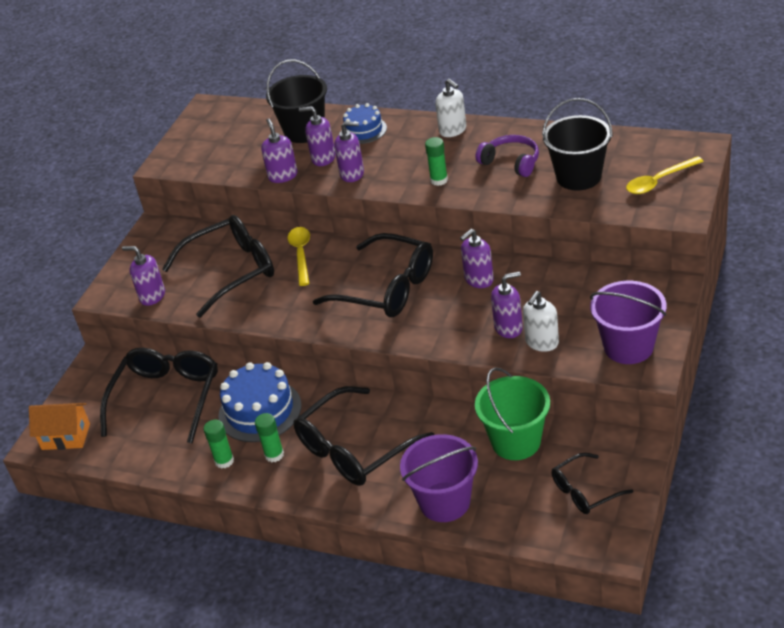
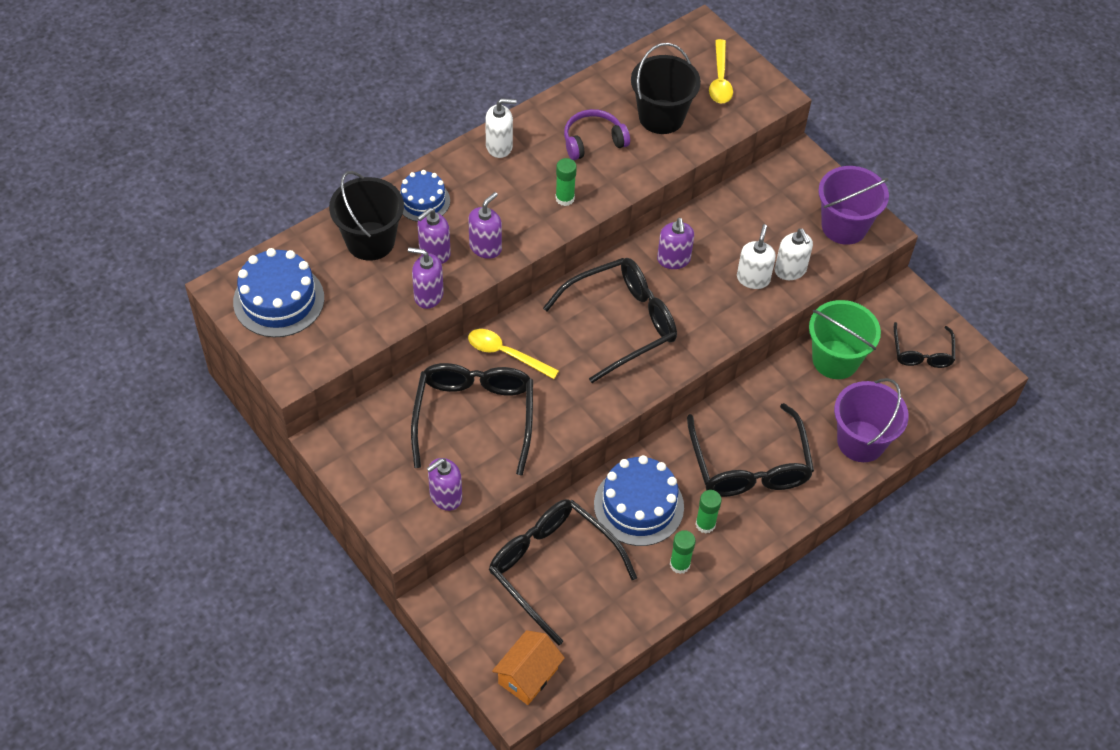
camera: 65 degrees left, 15 degrees up
(217, 128) = (278, 300): none -> blue cake
(508, 328) = (753, 278): purple soap dispenser -> white soap dispenser

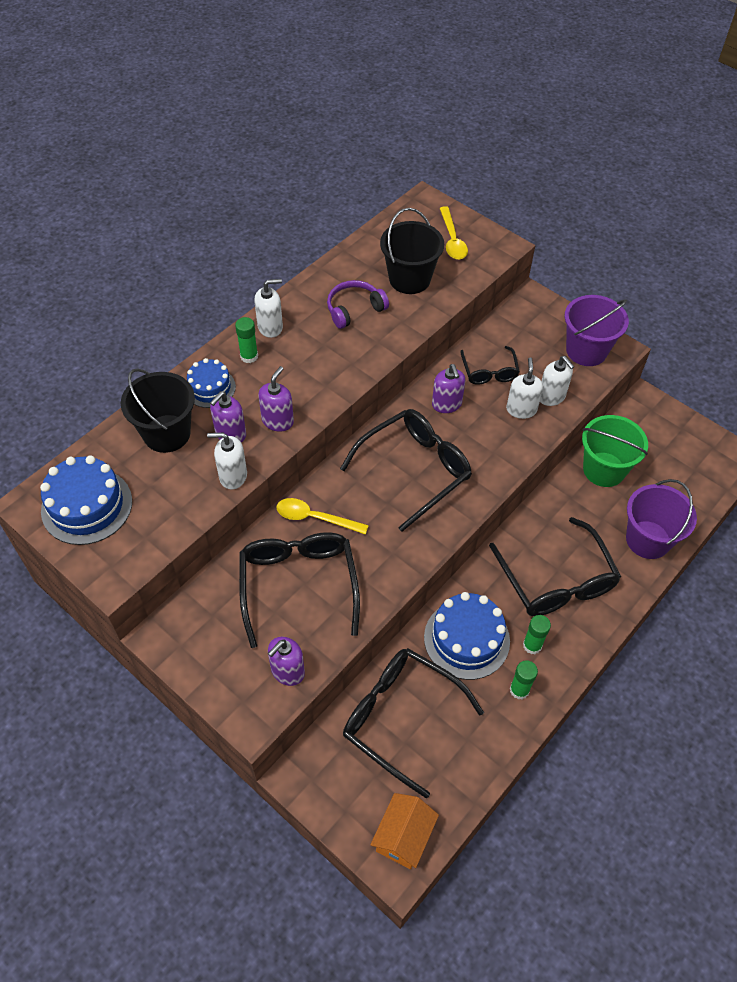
camera: 10 degrees left, 0 degrees up
(428, 295) = (233, 476): purple soap dispenser -> white soap dispenser
(565, 198) = (341, 364): green glue stick -> green glue stick (249, 356)
(922, 353) = (675, 450): black glasses -> black glasses (489, 372)

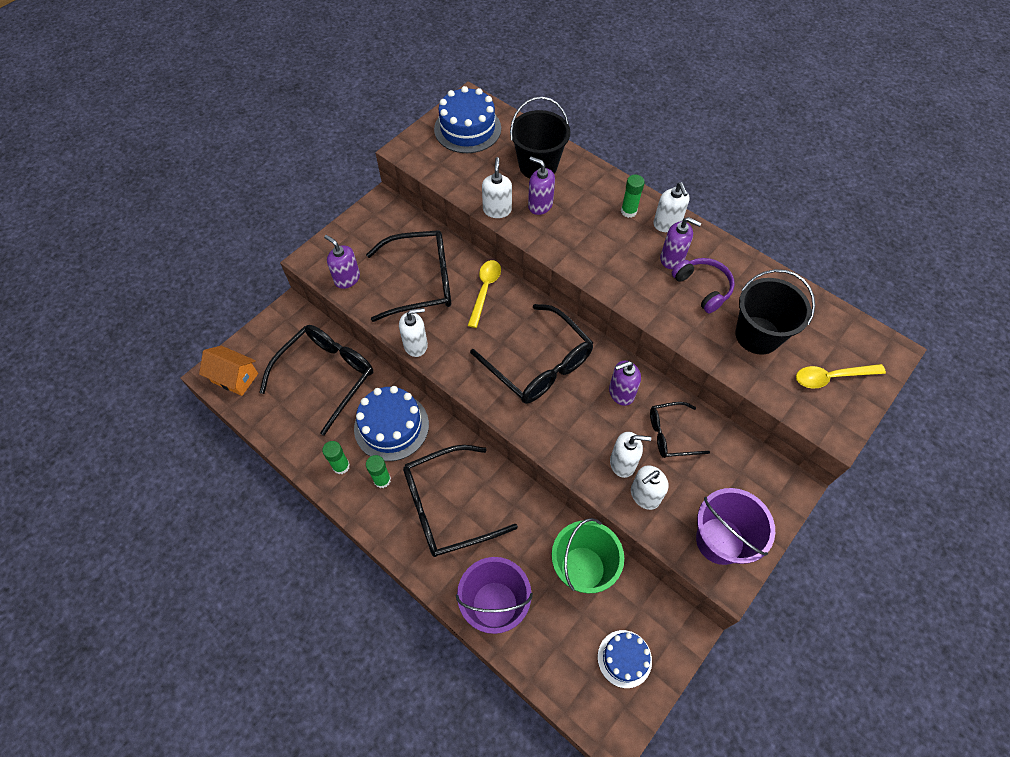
camera: 90 degrees right, 5 degrees up
(210, 388) = (589, 188): blue cake -> blue cake (624, 658)
(278, 421) = (557, 235): purple soap dispenser -> purple soap dispenser (672, 258)
(390, 587) = (416, 345): none -> white soap dispenser

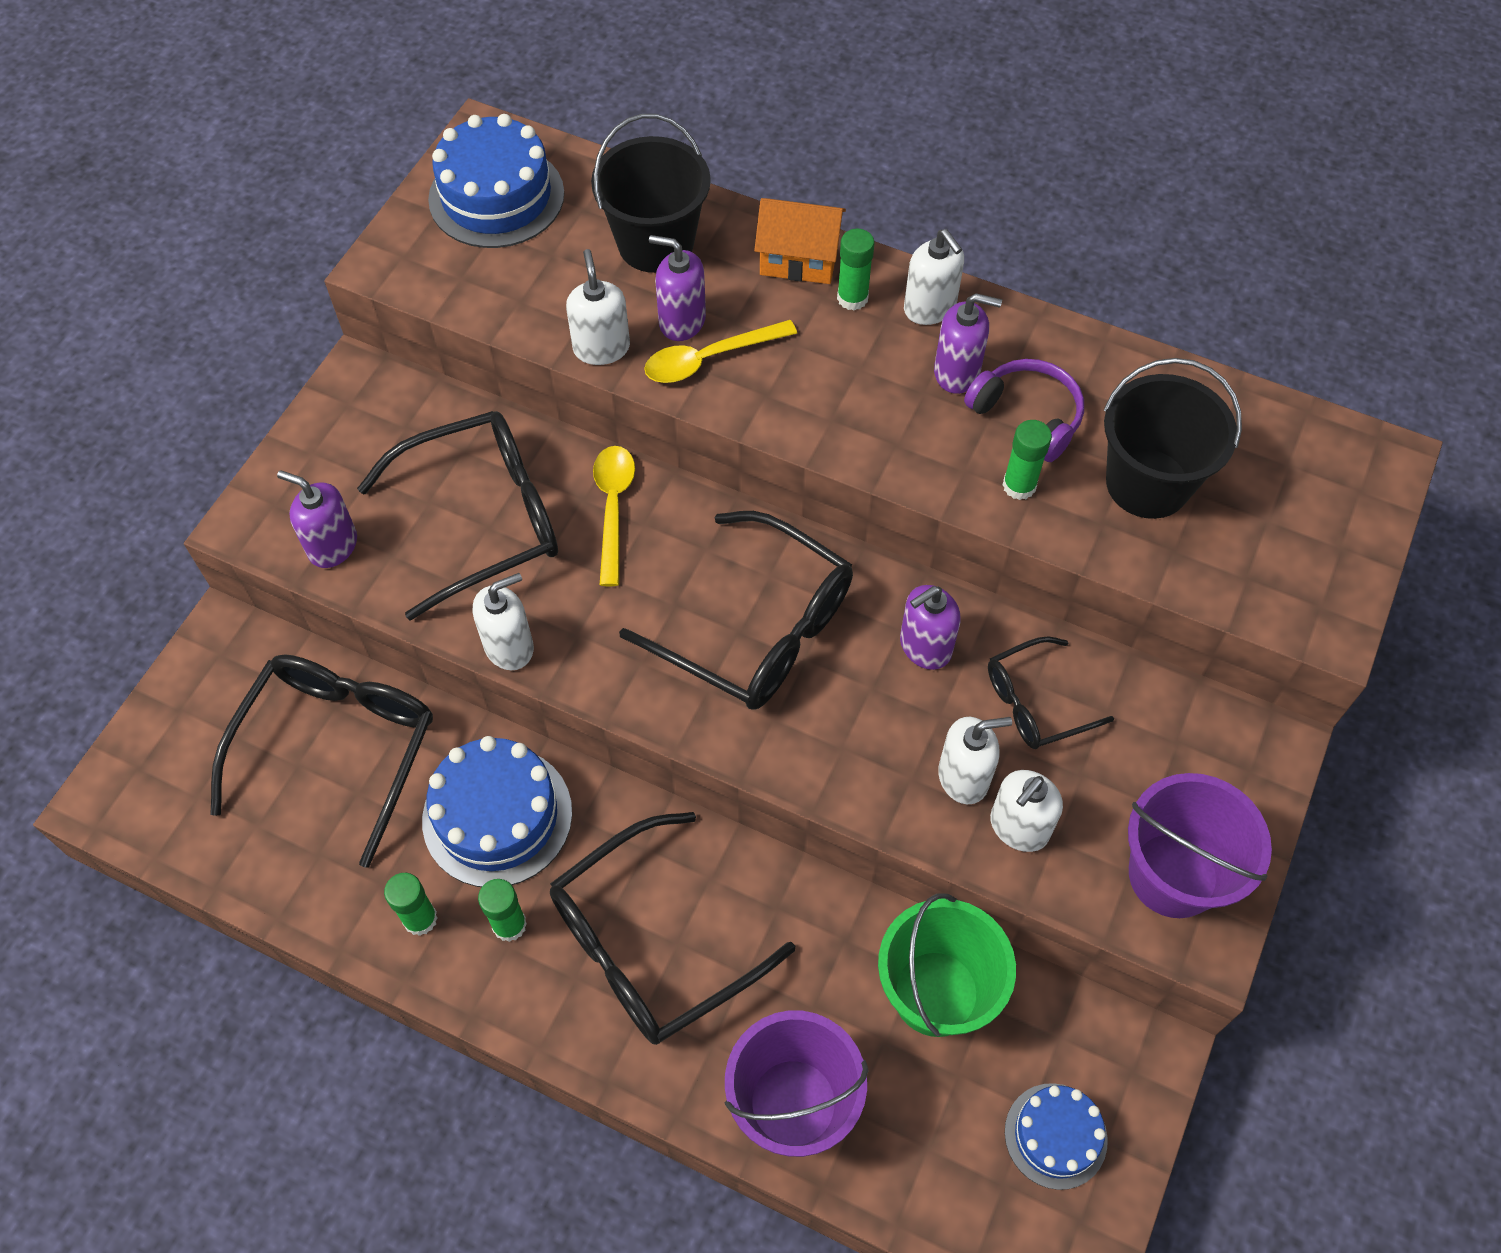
camera: 15 degrees left, 0 degrees up
(235, 378) = (149, 797): orange house -> orange house (799, 259)
(689, 321) = (1019, 486): none -> green glue stick
(831, 377) = (1295, 531): yellow spoon -> yellow spoon (709, 359)

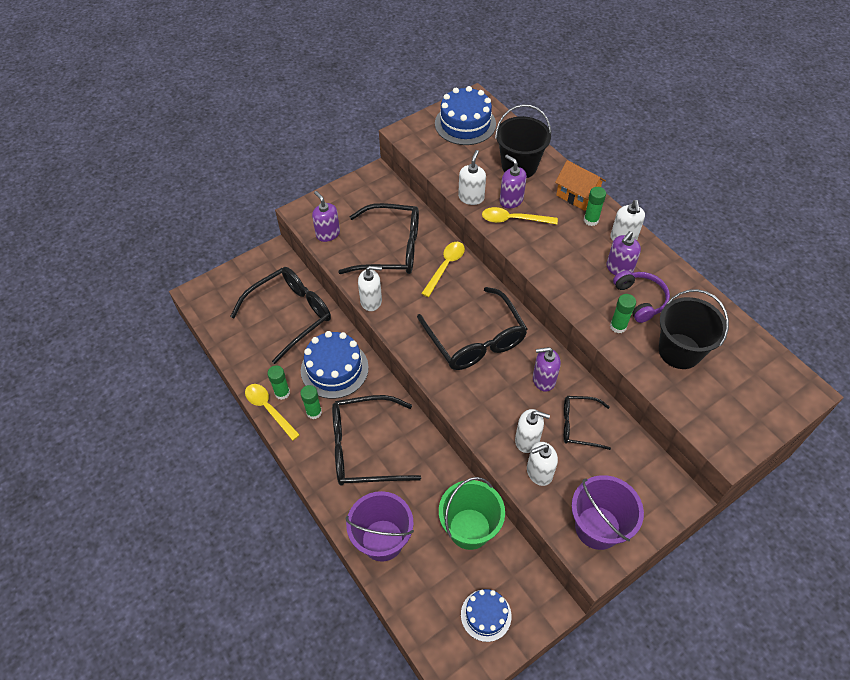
camera: 30 degrees right, 5 degrees down
(413, 966) = (269, 409): none -> yellow spoon
(957, 372) = (619, 268): purple soap dispenser -> purple soap dispenser turned 90 degrees clockwise

